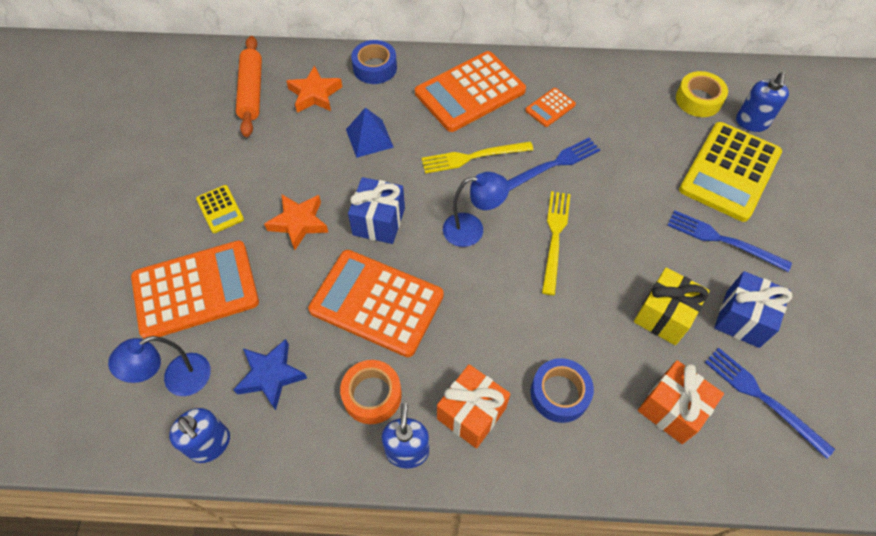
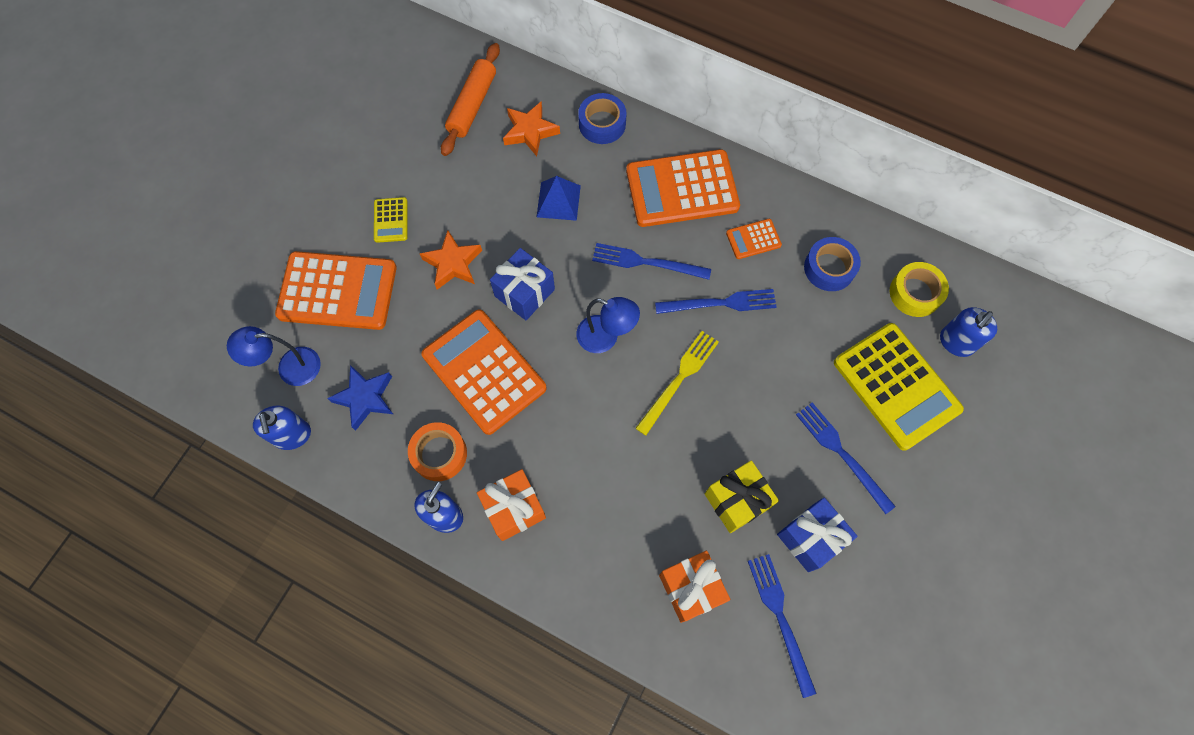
camera: 25 degrees right, 10 degrees up
(473, 157) = (646, 262): yellow fork -> blue fork
(559, 393) = (599, 527): blue tape -> blue tape (829, 268)
(730, 171) = (896, 386): yellow calculator -> yellow calculator turned 90 degrees counterclockwise

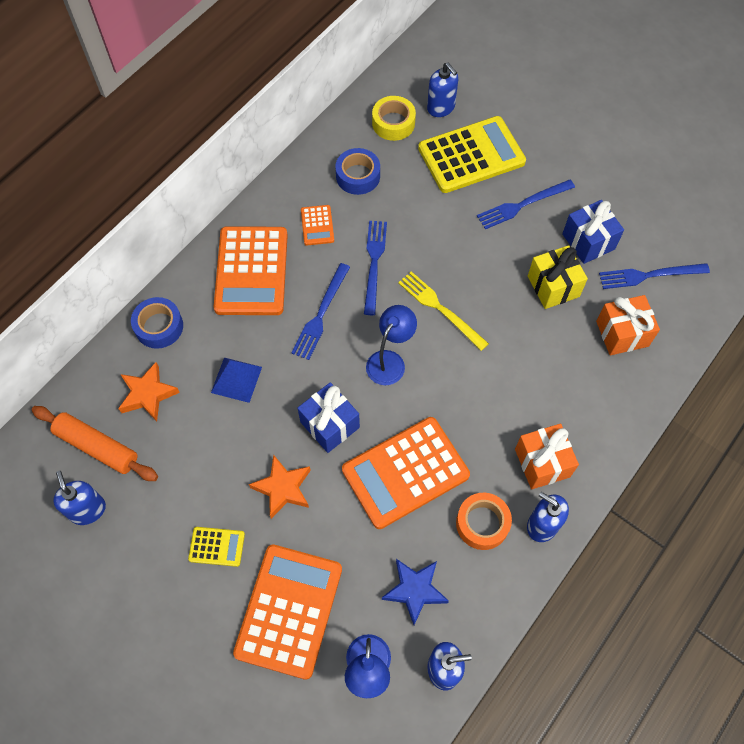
camera: 80 degrees left, 5 degrees down
(413, 113) = (87, 510): none -> blue soap dispenser

